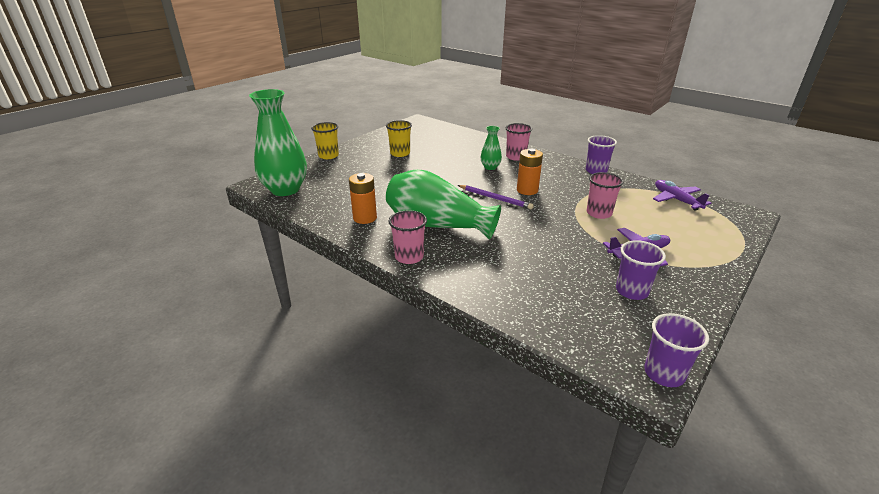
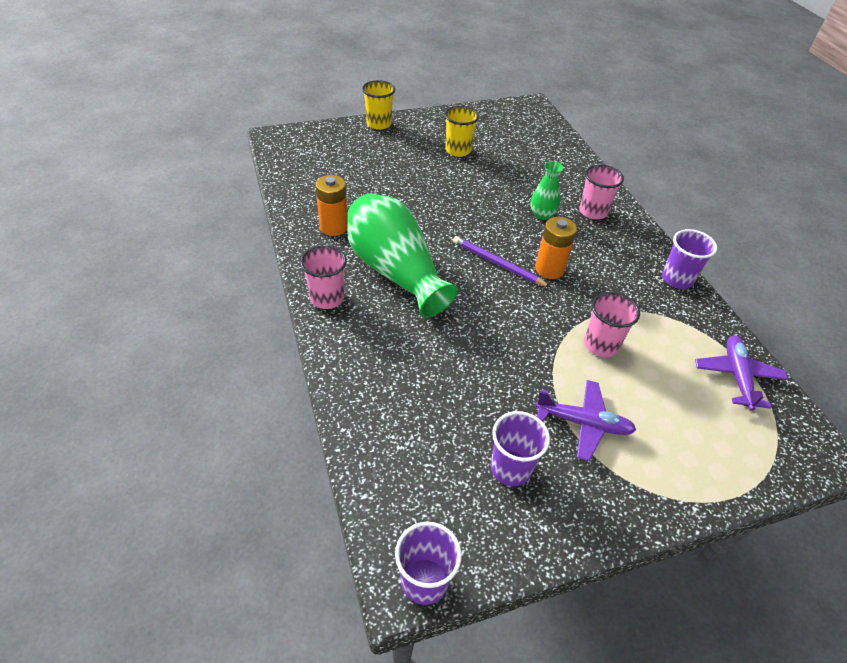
camera: 30 degrees right, 15 degrees up
(285, 189) = (295, 155): green vase -> none
(495, 198) = (497, 264): purple pencil -> purple pencil turned 150 degrees clockwise

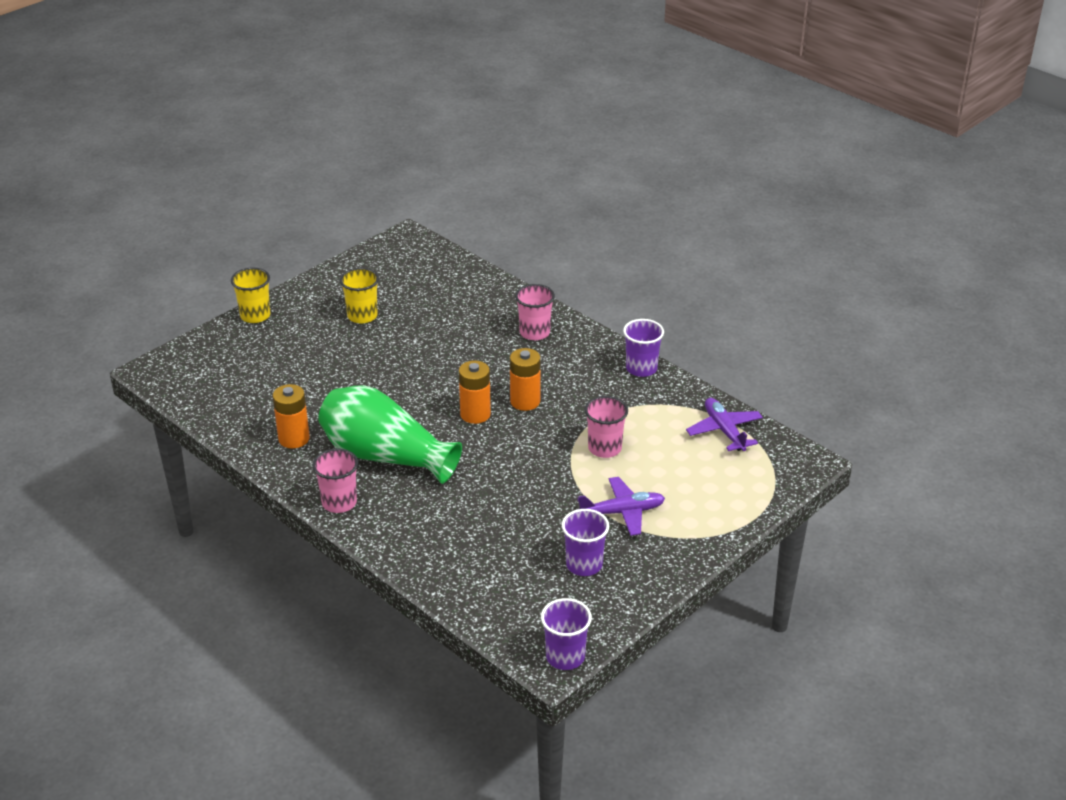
camera: 25 degrees left, 10 degrees down
(497, 264) = (475, 414): purple pencil -> orange battery
(542, 215) = (488, 353): green vase -> none

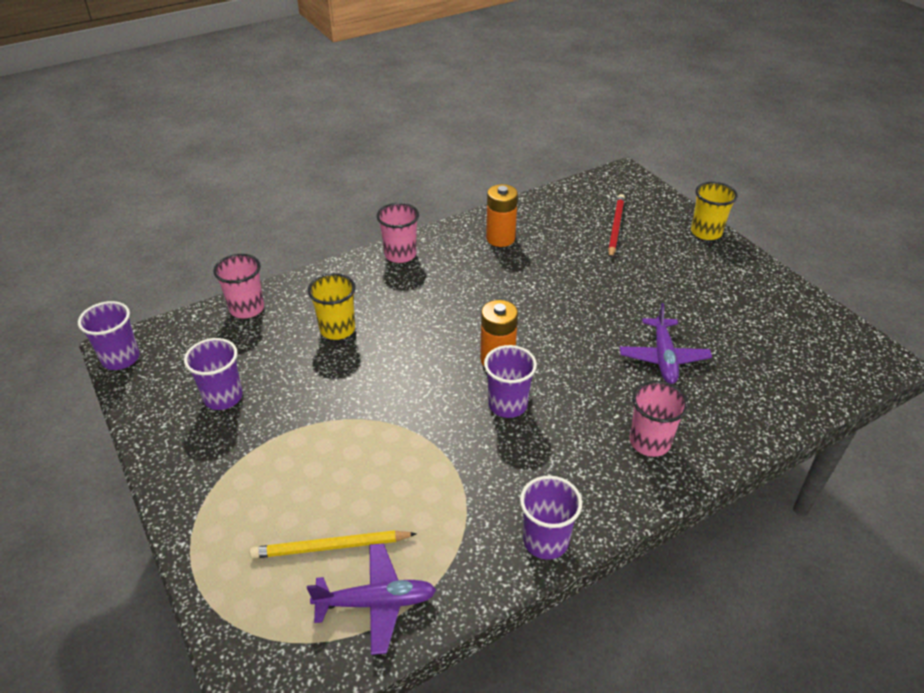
camera: 105 degrees right, 5 degrees up
(258, 368) = (615, 227): none -> red pencil
(362, 316) = (700, 301): yellow cup -> yellow cup (337, 329)
(385, 456) = (453, 288): green vase -> none
(525, 401) = (507, 404): orange battery -> purple cup
(604, 448) = (395, 458): pink cup -> pink cup (247, 308)
(622, 512) = (280, 447): purple plane -> purple plane (663, 358)
(696, 461) = (330, 547): none -> yellow pencil

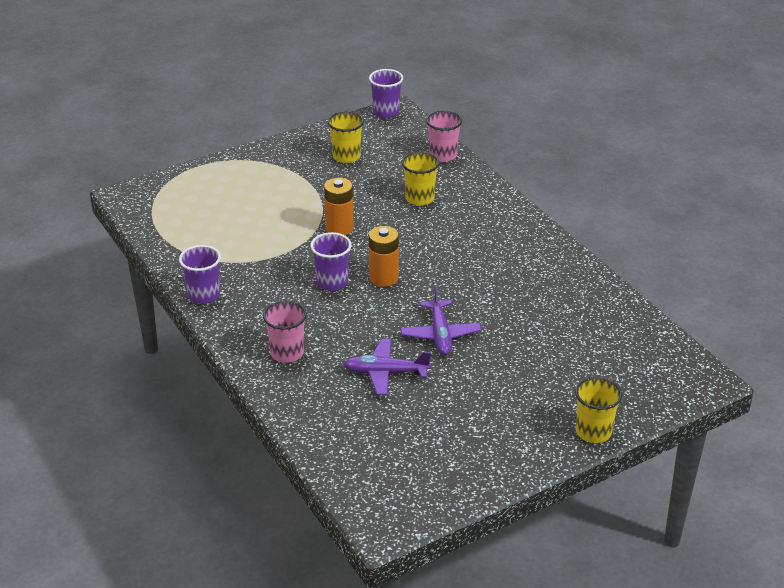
camera: 90 degrees right, 5 degrees down
(223, 397) = (346, 156): purple cup -> yellow cup
(330, 547) = (214, 209): yellow pencil -> none
(376, 602) = (172, 228): purple plane -> purple plane (440, 334)
(400, 254) = (523, 225): pink cup -> none
(500, 238) = (558, 283): orange battery -> orange battery (339, 228)
(615, 227) = (591, 362): red pencil -> none

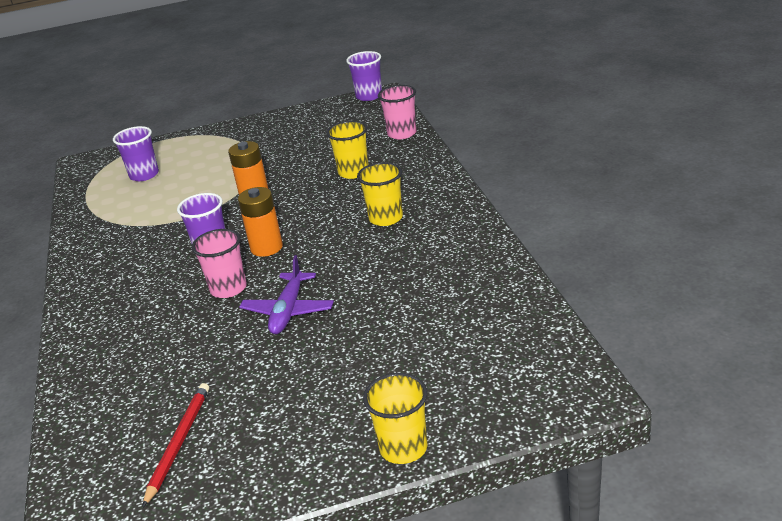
camera: 20 degrees right, 5 degrees down
(204, 295) = (80, 255): purple cup -> purple cup (144, 175)
(287, 353) = (115, 319): pink cup -> pink cup (228, 288)
(346, 156) = (305, 133): yellow cup -> yellow cup (386, 218)
(385, 372) = (201, 349): purple plane -> none
(417, 447) = (178, 443): none -> red pencil

